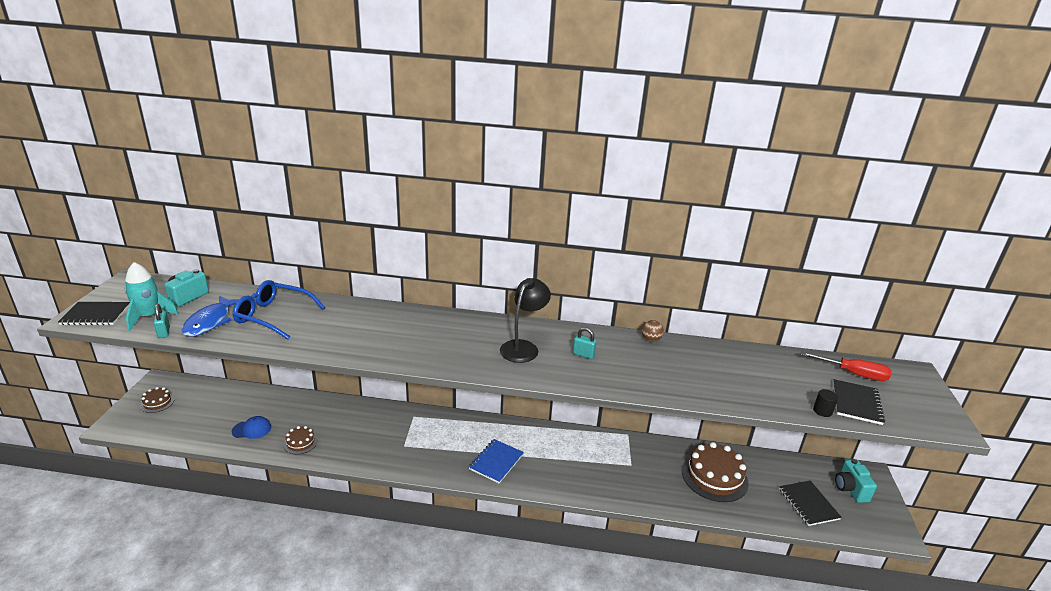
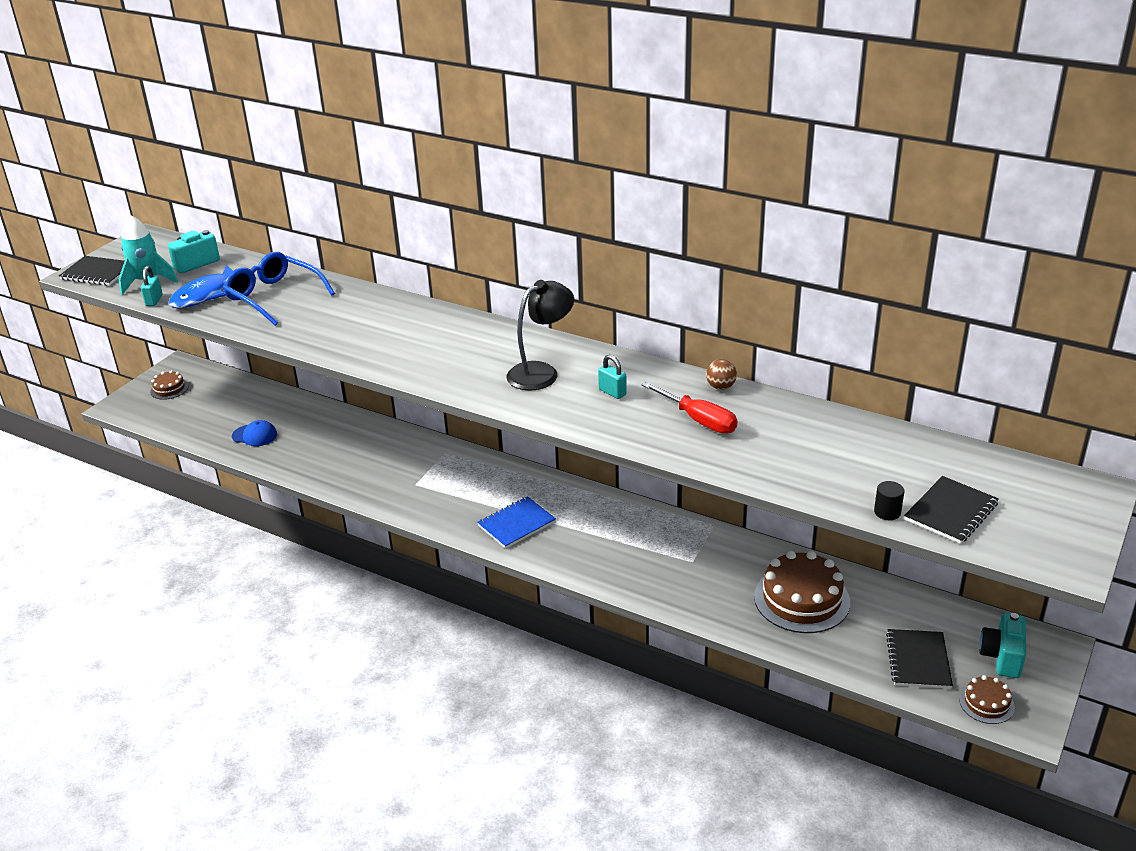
camera: 25 degrees right, 5 degrees up
(300, 442) = (300, 459): brown cake -> brown cake (986, 703)
(853, 374) = (987, 475): red screwdriver -> red screwdriver (698, 420)

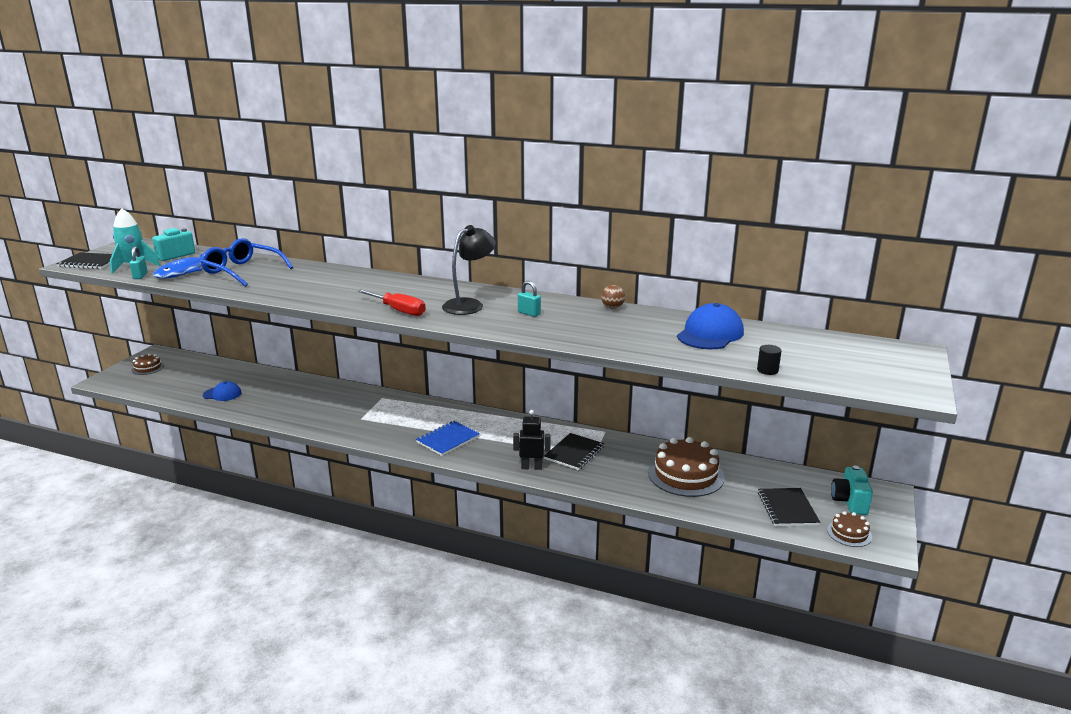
camera: 10 degrees left, 10 degrees down
(612, 573) = (531, 467): none -> black robot
(698, 420) = (601, 326): red screwdriver -> red screwdriver (398, 310)
(833, 443) = (710, 334): none -> blue cap
(951, 512) = (816, 368): black notebook -> black notebook (574, 453)

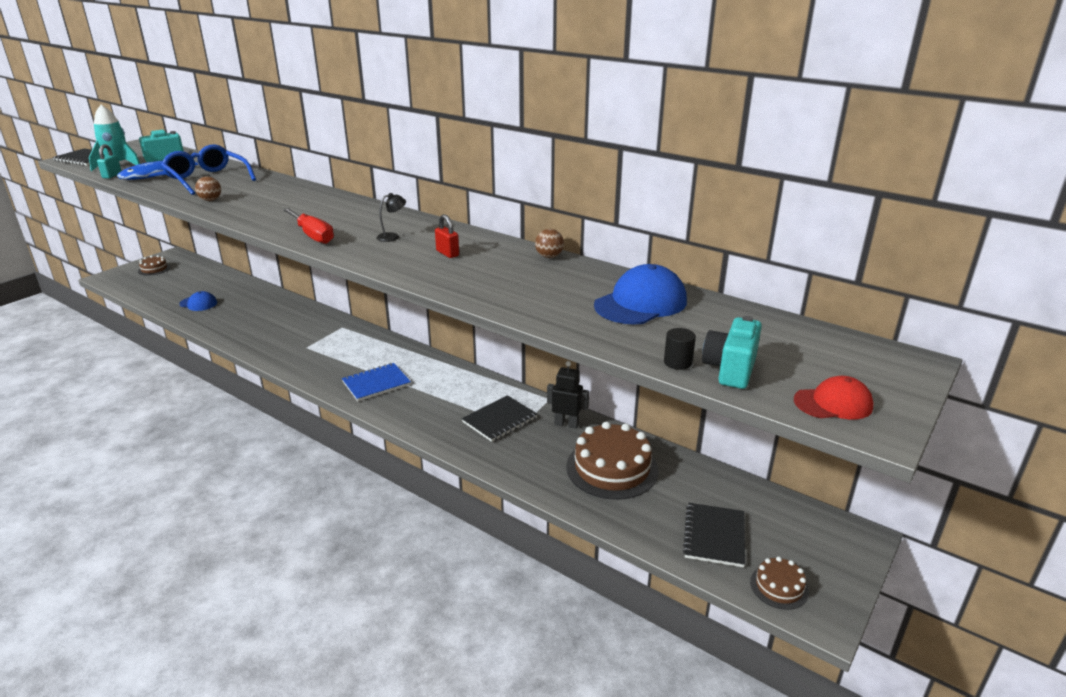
camera: 15 degrees right, 5 degrees up
(268, 289) = (210, 200): none -> brown ball
(469, 305) = (392, 236): black lamp -> black lamp, size x0.48
(529, 313) = (447, 253): turquoise padlock -> red padlock
(531, 467) = (443, 430): black robot -> black robot (566, 424)
(849, 502) = (802, 542): turquoise camera -> turquoise camera (730, 370)
(885, 382) = (833, 403): none -> red cap

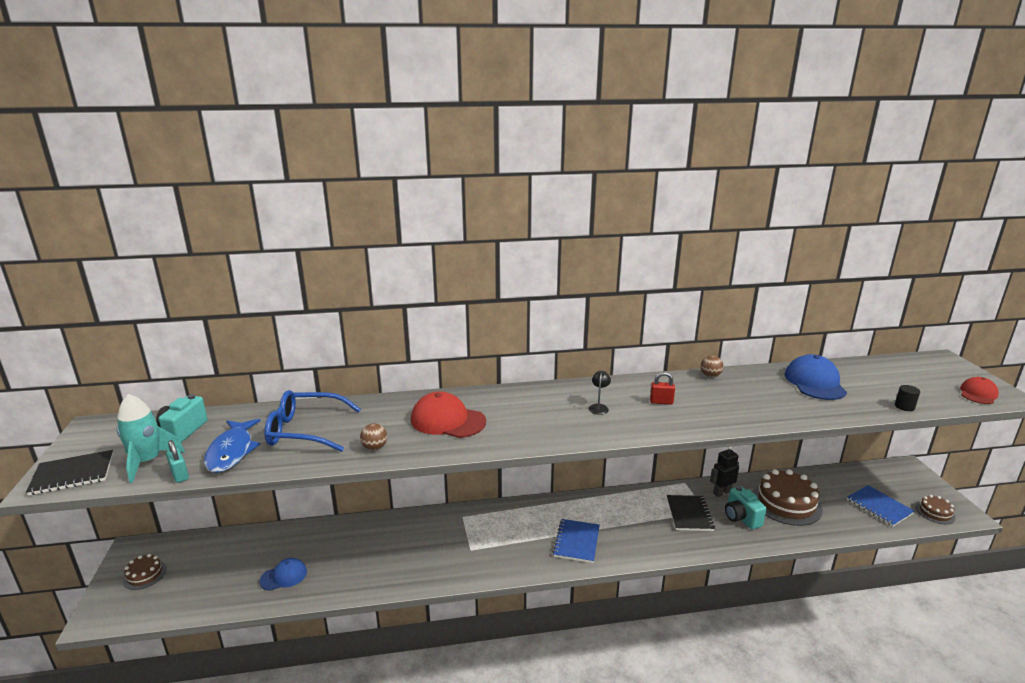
camera: 45 degrees left, 5 degrees down
(282, 204) = (447, 420): none -> red cap
(312, 235) = (548, 434): red screwdriver -> none
(714, 536) = (879, 507): black notebook -> blue notebook
(730, 370) = (923, 399): turquoise camera -> turquoise camera (741, 518)

